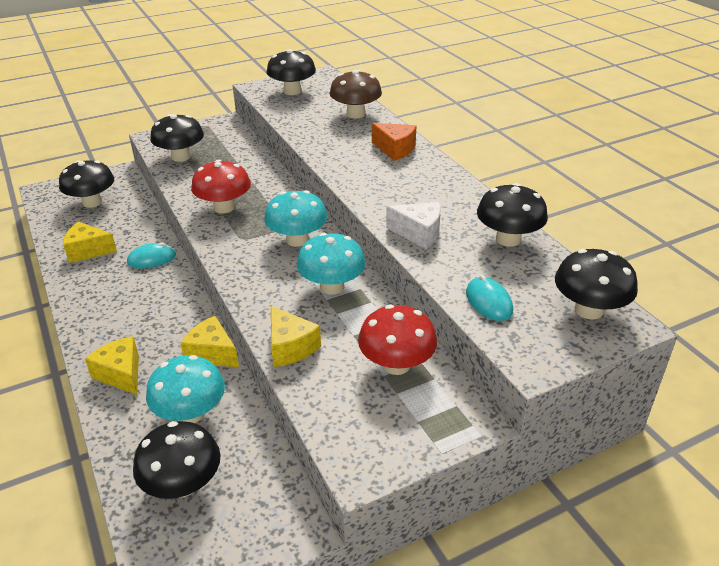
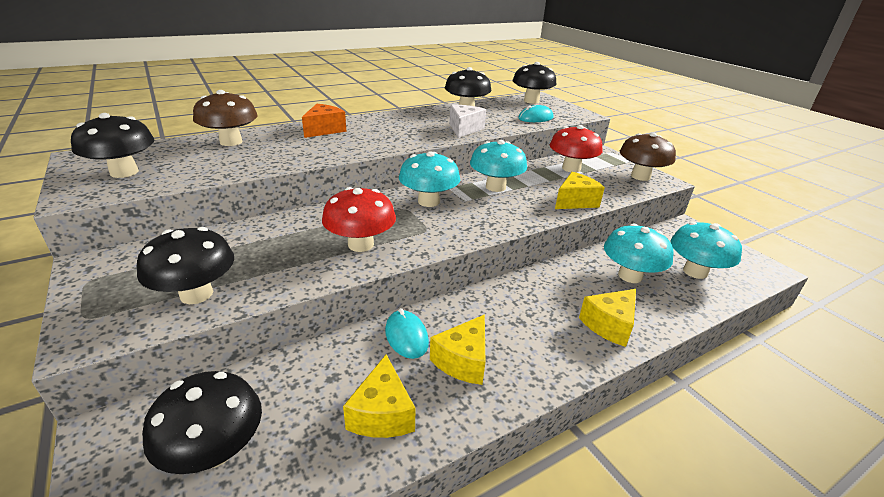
camera: 95 degrees left, 5 degrees down
(183, 484) = (695, 272): black mushroom -> turquoise mushroom
(212, 353) = (557, 272): yellow cheese -> yellow cheese (463, 361)
(373, 443) = (640, 176): none -> brown mushroom

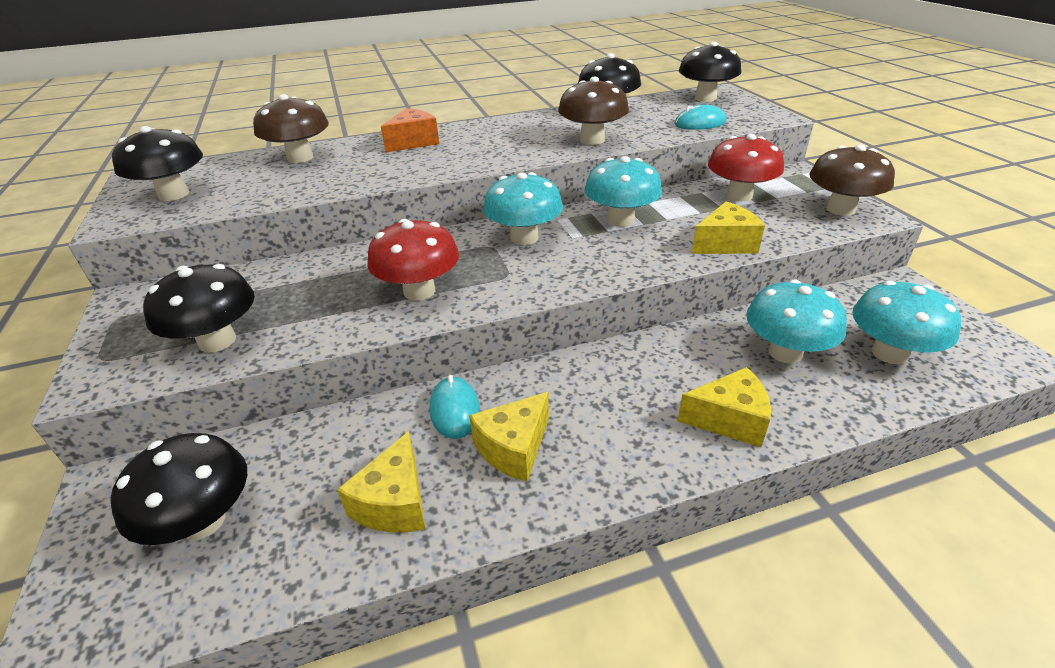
camera: 15 degrees right, 5 degrees up
(464, 129) = (592, 140): white cheese -> brown mushroom
(609, 325) = (729, 420): yellow cheese -> yellow cheese turned 150 degrees counterclockwise

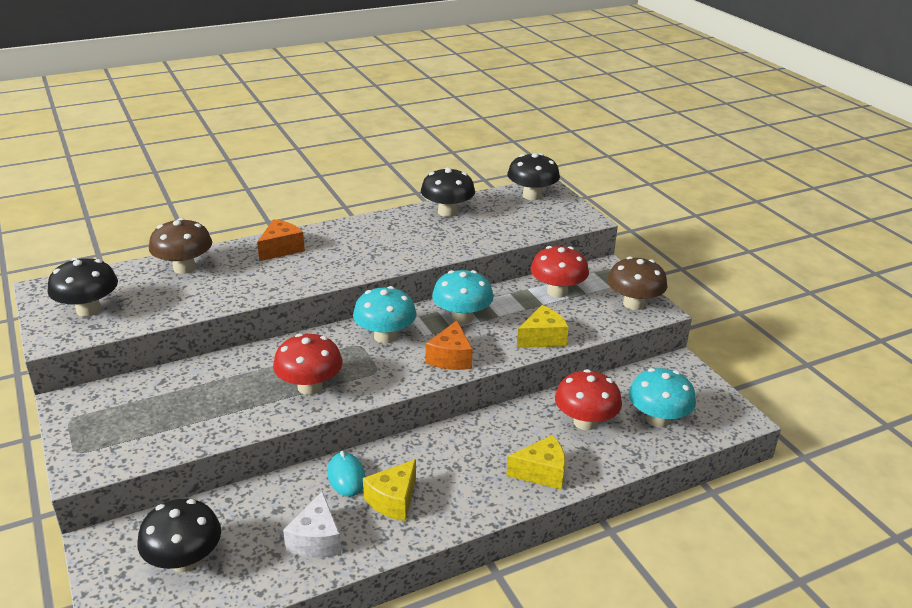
camera: 10 degrees left, 5 degrees down
(217, 341) = (163, 434): black mushroom -> none
(394, 502) = (316, 540): yellow cheese -> white cheese
(592, 140) = (435, 246): brown mushroom -> none
(605, 263) = (451, 358): none -> orange cheese
(700, 123) = (525, 227): turquoise mouse -> none
(785, 352) = (585, 422): turquoise mushroom -> red mushroom

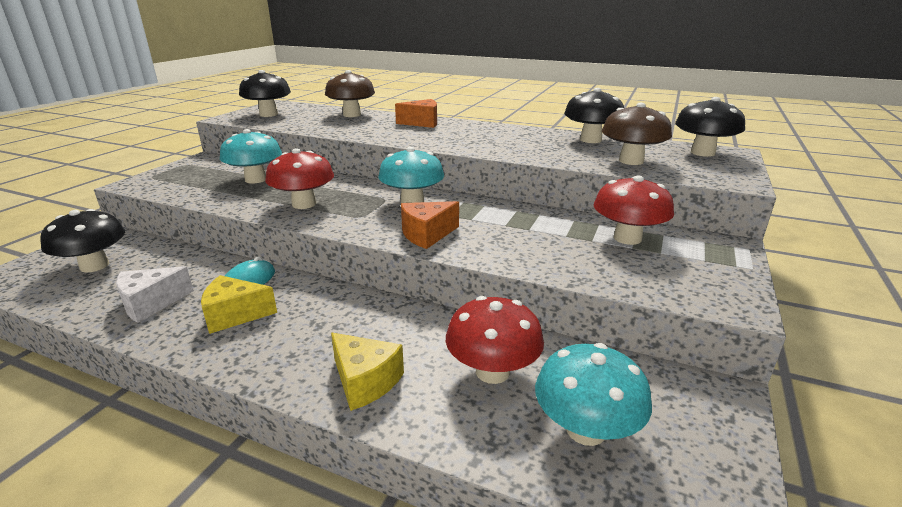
camera: 50 degrees right, 5 degrees down
(462, 318) = (494, 217): turquoise mushroom -> turquoise mushroom (256, 179)
(542, 338) = (537, 261): yellow cheese -> none
(633, 304) = (709, 285): brown mushroom -> brown mushroom (631, 161)

